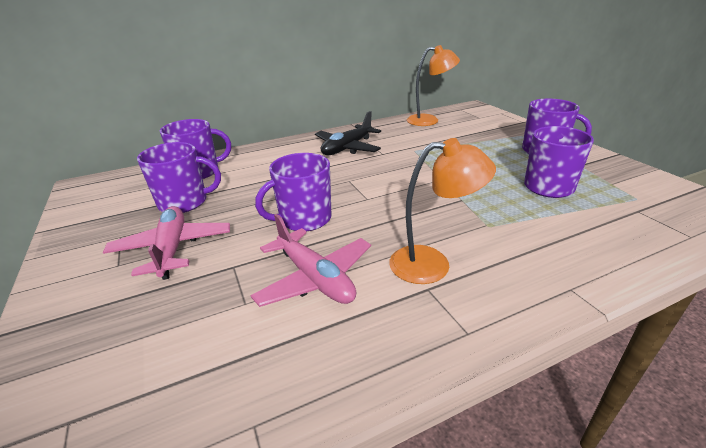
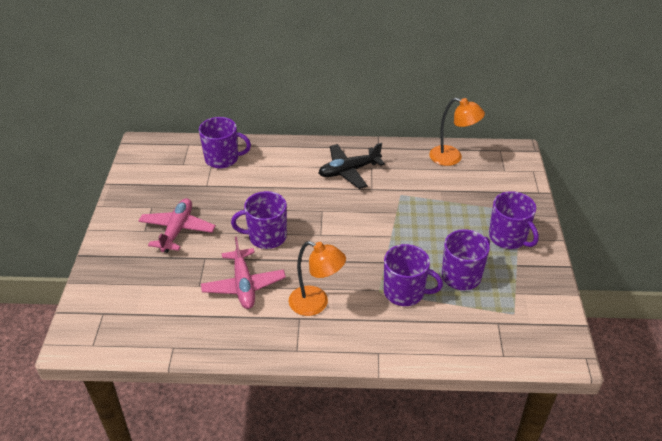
camera: 25 degrees right, 10 degrees up
(184, 202) = (200, 190): purple mug -> purple mug (405, 292)

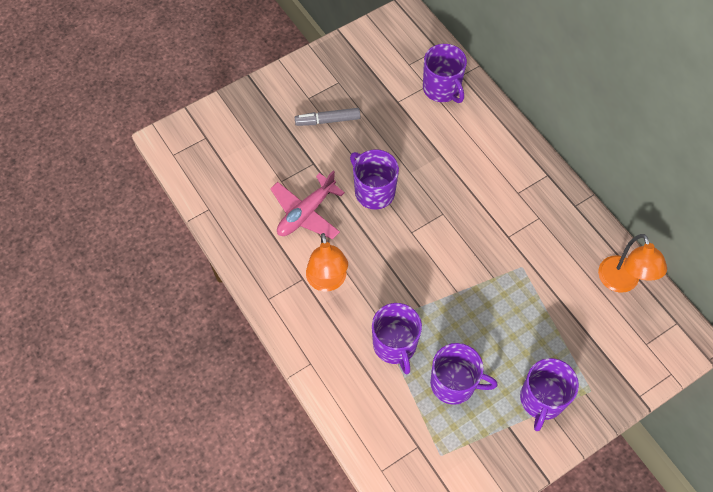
camera: 55 degrees right, 20 degrees up
(177, 230) = (328, 120): pink plane -> grey marker
(349, 171) = (516, 201): black plane -> none

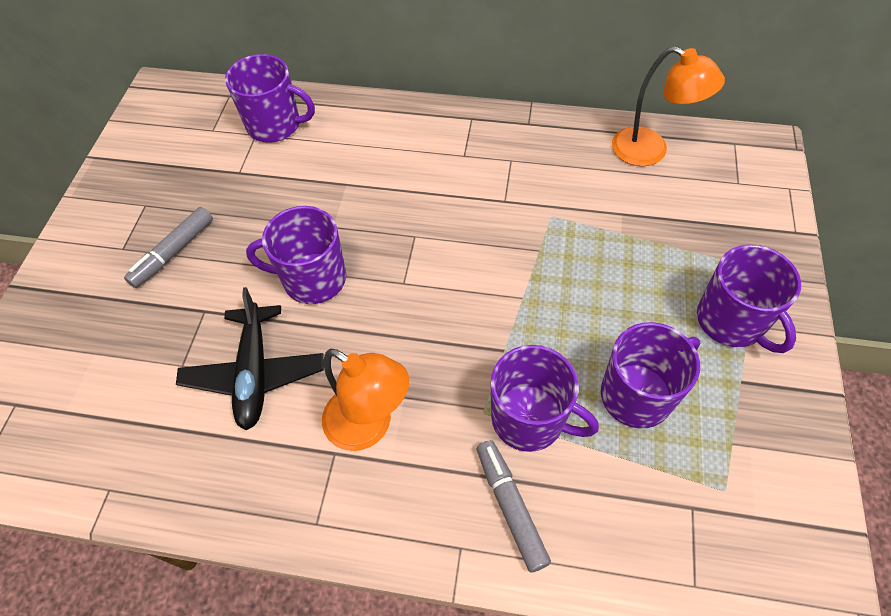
camera: 45 degrees left, 5 degrees down
(306, 213) = (255, 373): pink plane -> black plane
(346, 369) = (510, 507): none -> grey marker

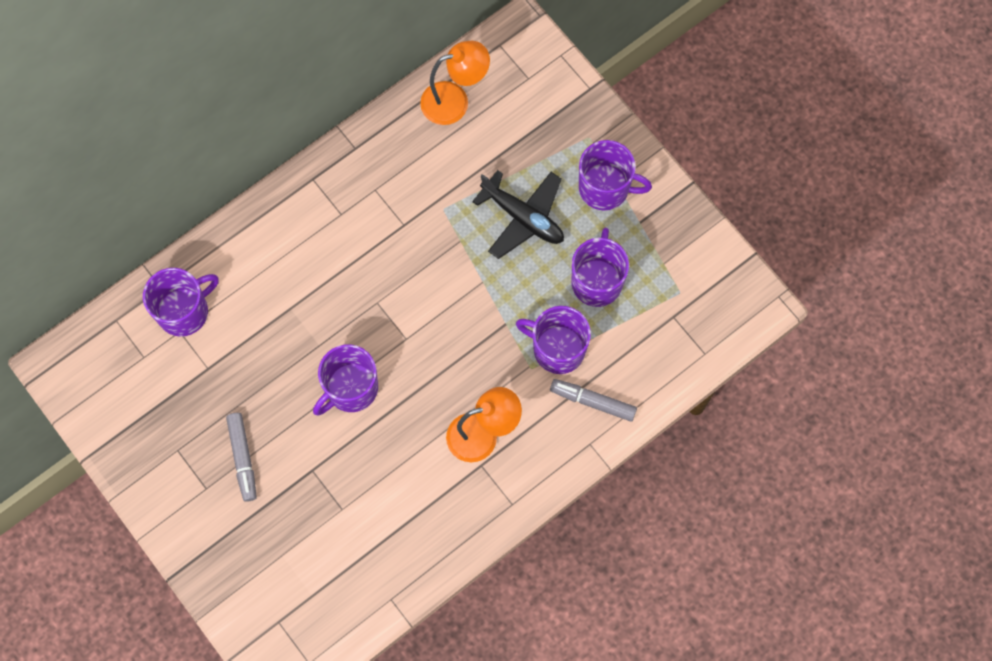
camera: 50 degrees left, 15 degrees up
(255, 373) = (388, 471): black plane -> black plane (523, 217)
(529, 419) = (557, 349): purple mug -> purple mug turned 135 degrees counterclockwise

